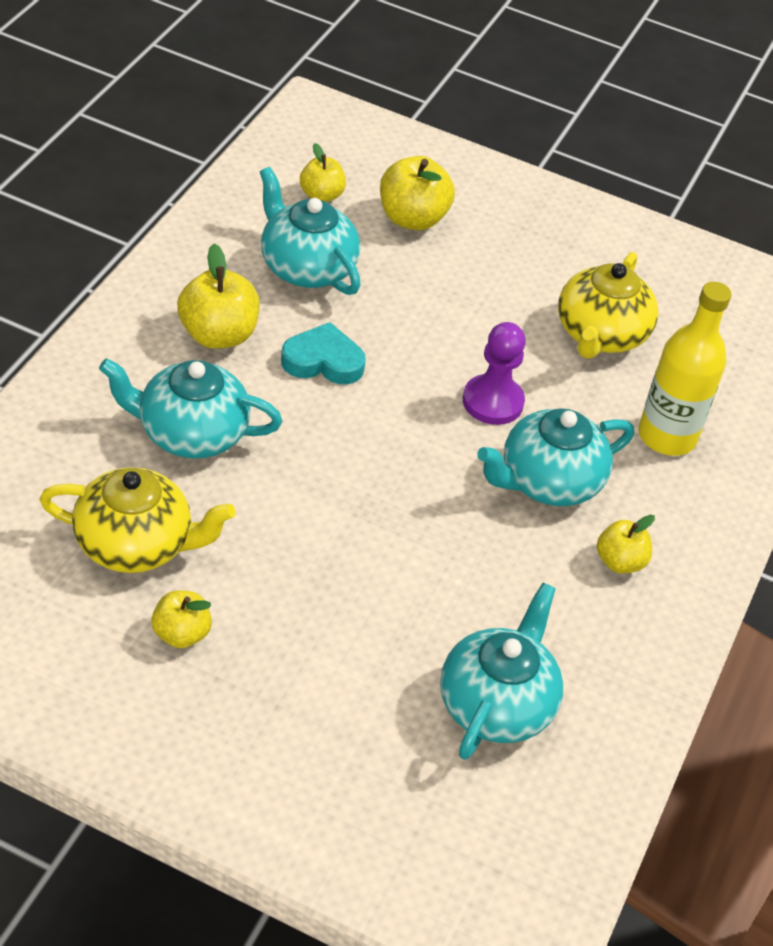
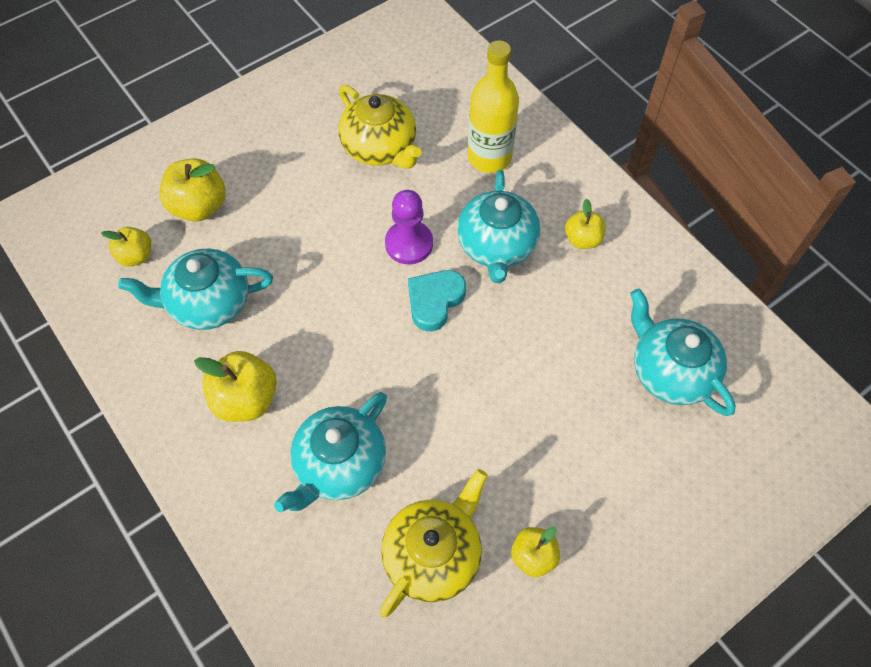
camera: 55 degrees left, 15 degrees up
(323, 361) = (313, 336): turquoise heart -> turquoise heart (434, 301)

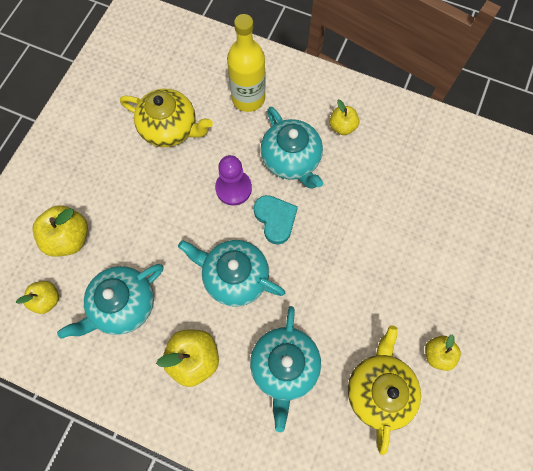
camera: 30 degrees left, 10 degrees up
(434, 301) = (275, 219): turquoise heart -> turquoise heart turned 150 degrees clockwise
(670, 371) = (445, 188): turquoise teapot -> turquoise teapot (234, 276)

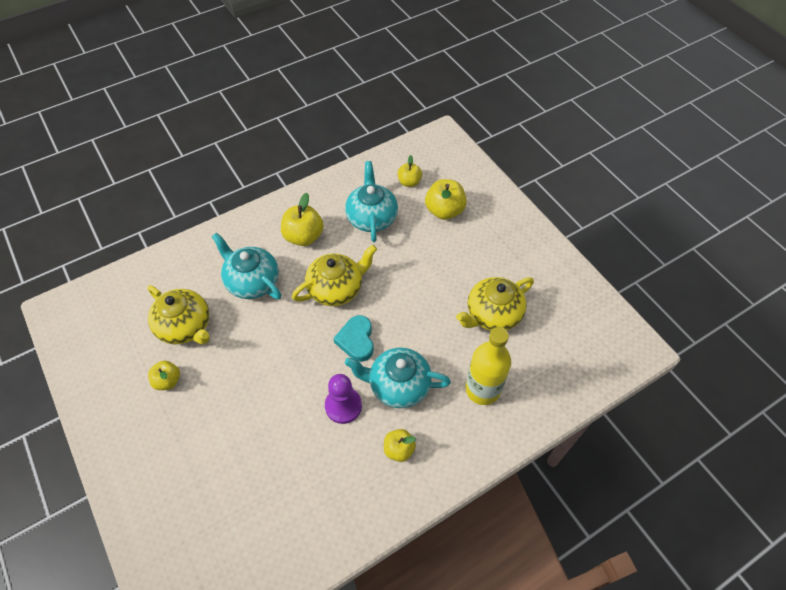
camera: 125 degrees right, 15 degrees down
(233, 188) = (405, 328): purple pawn -> purple pawn (343, 406)
(234, 276) = (336, 288): turquoise teapot -> yellow teapot
(275, 219) = (356, 340): turquoise heart -> turquoise heart turned 75 degrees clockwise

